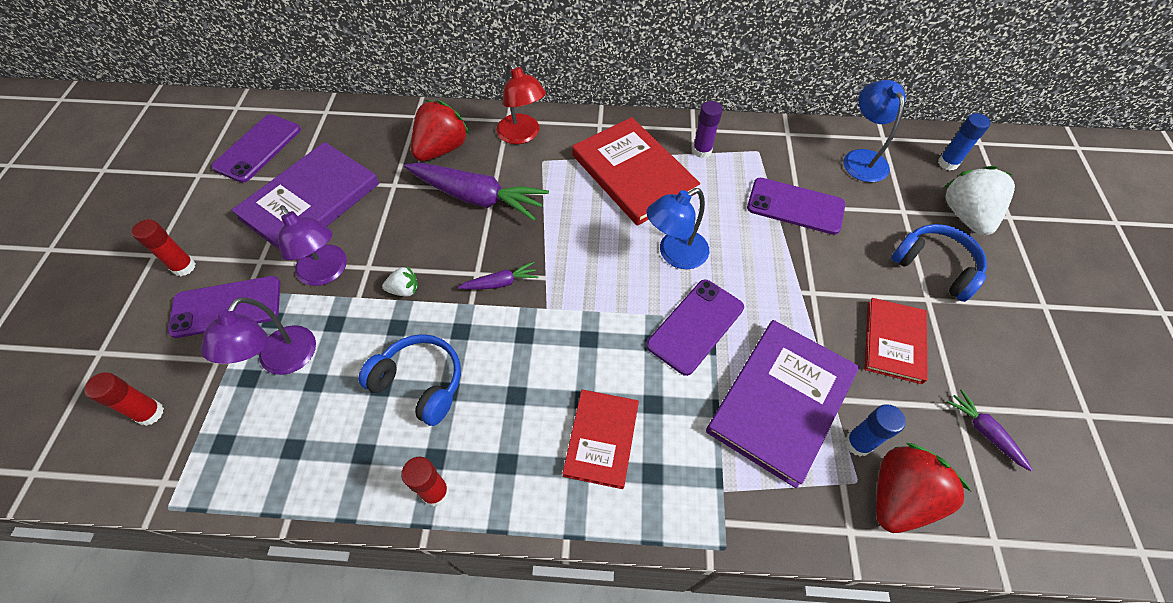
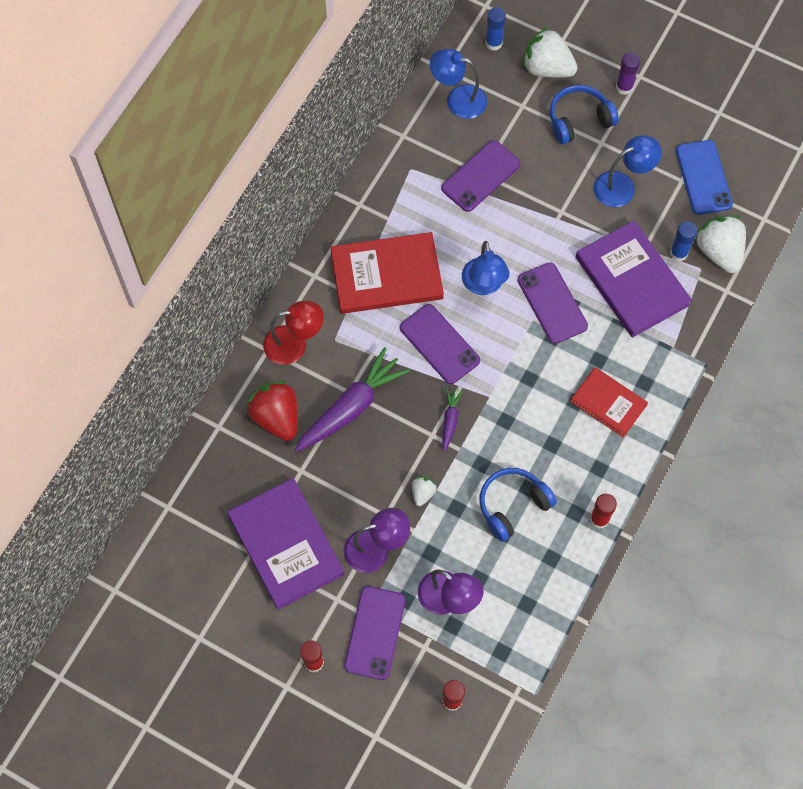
camera: 65 degrees left, 10 degrees up
(258, 148) = (190, 579): purple phone -> purple phone (439, 344)
(702, 151) = (388, 211): purple glue stick -> purple glue stick (624, 87)
(894, 342) = (622, 186): red book -> blue lamp
(898, 496) = (719, 252): red strawberry -> white strawberry
(984, 432) = (703, 177): purple carrot -> blue phone

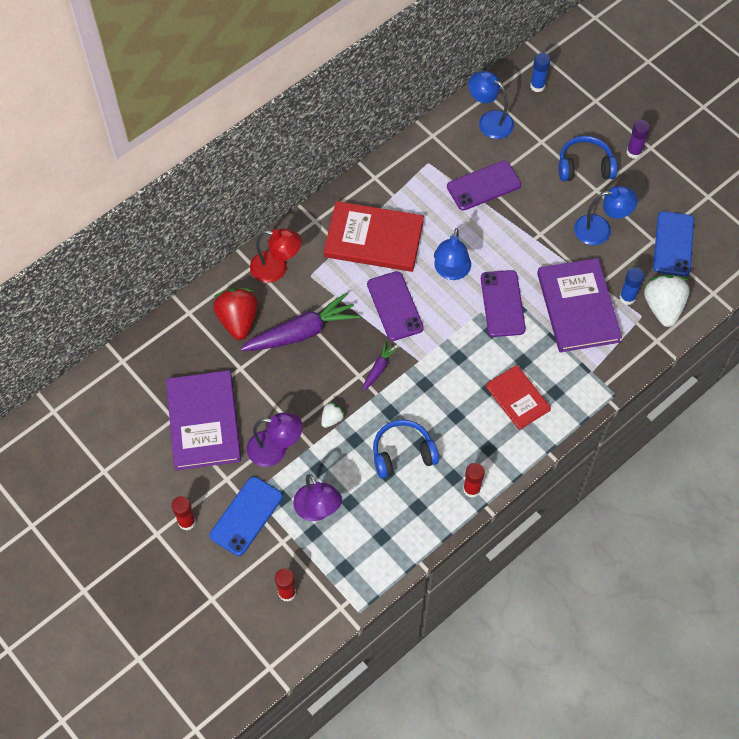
camera: 20 degrees right, 5 degrees down
(374, 633) = (246, 516): purple phone -> blue phone
(547, 68) = (574, 118): white strawberry -> none

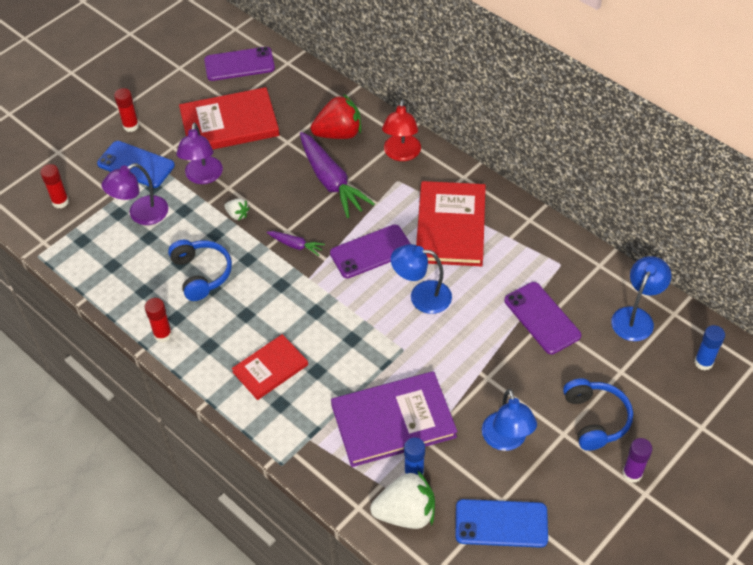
camera: 85 degrees right, 10 degrees down
(204, 422) = (229, 124): purple book -> red book
(502, 303) = (388, 347): purple phone -> purple phone (239, 64)

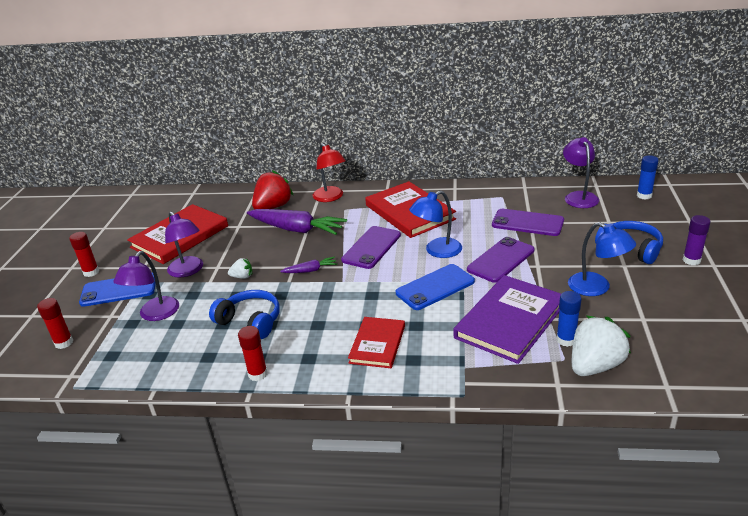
camera: 35 degrees left, 20 degrees down
(239, 64) = (154, 208): purple phone -> purple phone (501, 260)
(501, 523) = (662, 331): blue phone -> blue phone (435, 287)
(636, 317) = (579, 196): blue lamp -> purple lamp

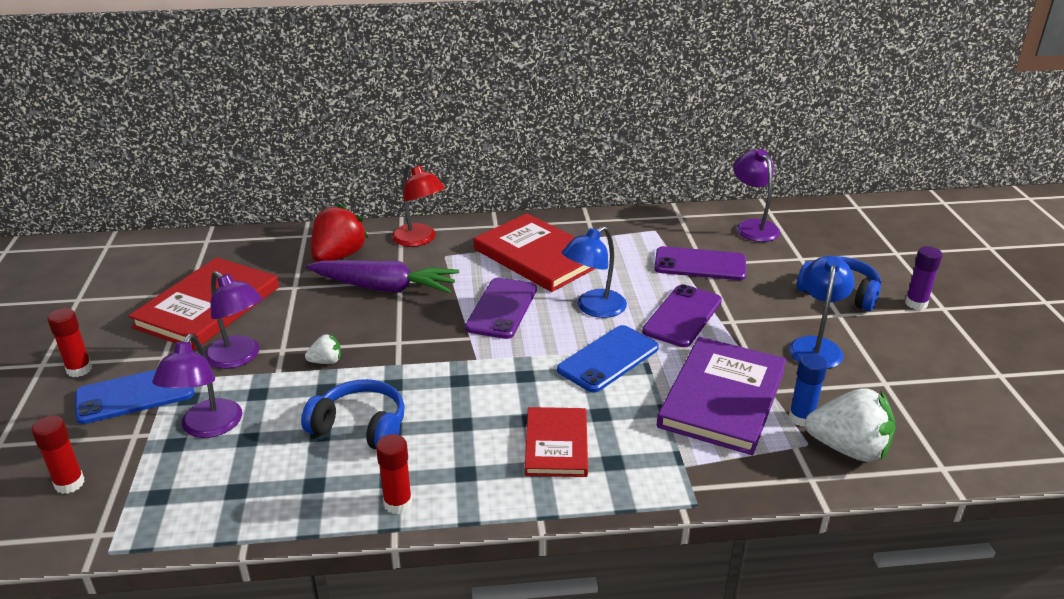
camera: 15 degrees left, 0 degrees up
(310, 270) = (425, 346): purple carrot -> none
(595, 366) = (848, 449): white strawberry -> white strawberry turned 75 degrees clockwise
(597, 288) = (816, 346): blue lamp -> blue lamp turned 105 degrees counterclockwise
(644, 196) = (832, 222): blue glue stick -> none

